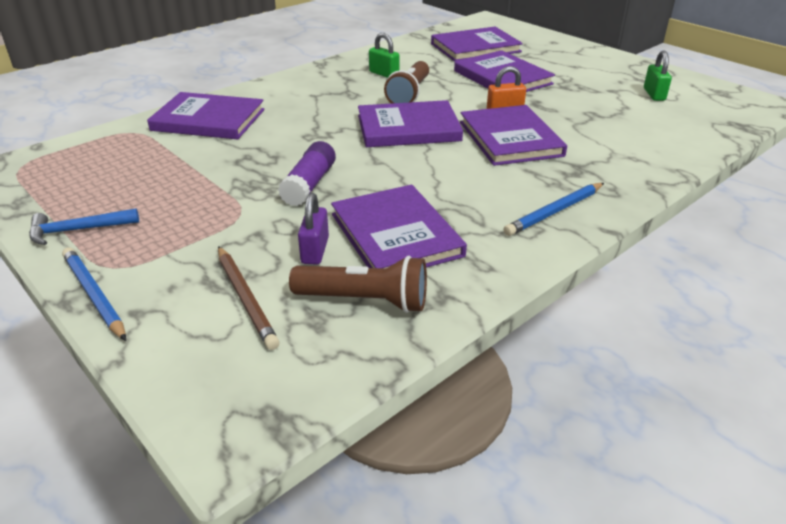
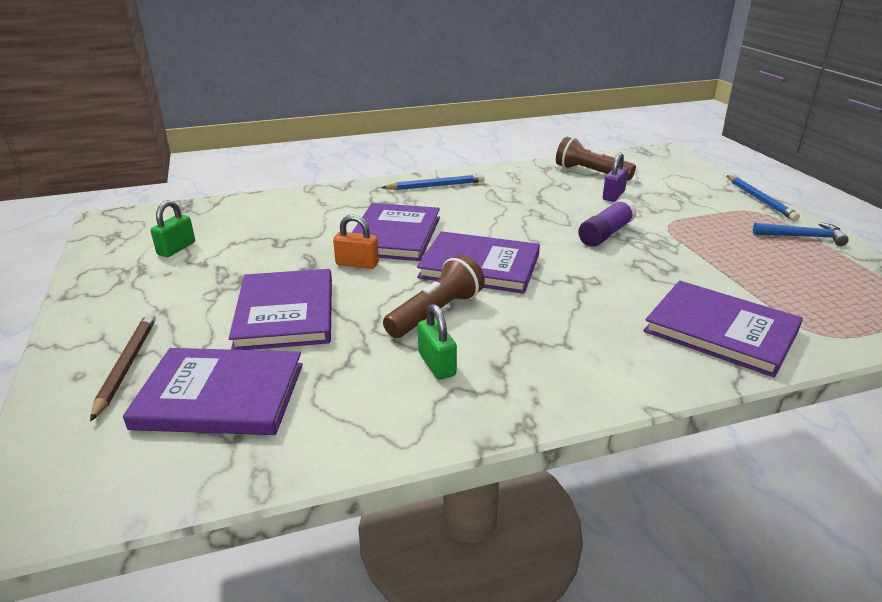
camera: 155 degrees left, 5 degrees down
(246, 299) = (661, 184): brown pencil -> brown pencil (126, 365)
(396, 235) = (554, 193): purple book -> none

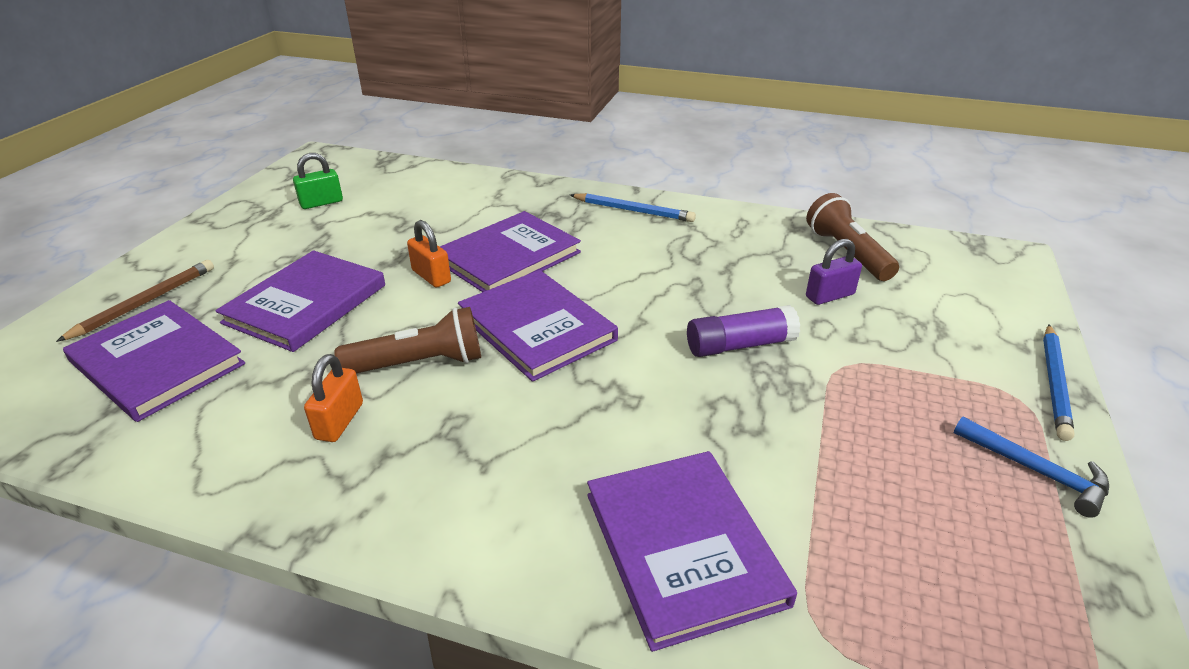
camera: 35 degrees right, 5 degrees up
(436, 364) = (339, 421): green padlock -> orange padlock

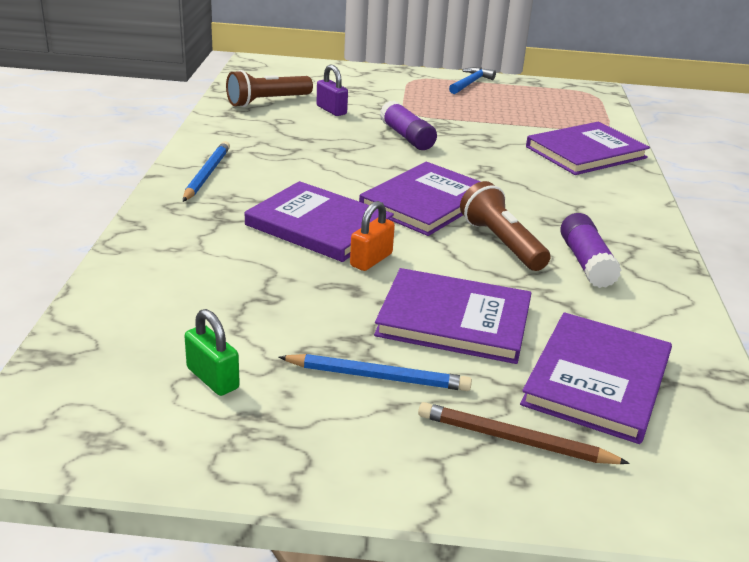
camera: 105 degrees left, 5 degrees down
(339, 421) = (586, 262): orange padlock -> purple glue stick
(1054, 383) = (397, 71): blue pencil -> blue pencil (378, 377)

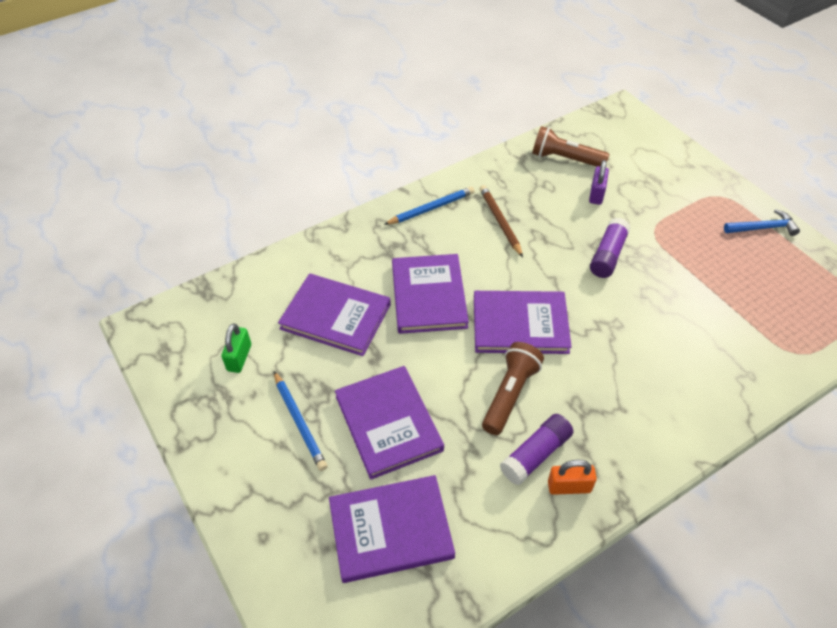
camera: 55 degrees right, 20 degrees up
(371, 260) = (415, 344): orange padlock -> orange padlock (569, 486)
(514, 440) = (295, 516): brown pencil -> brown pencil (500, 221)
(586, 152) = (727, 366): purple book -> purple book (335, 316)

